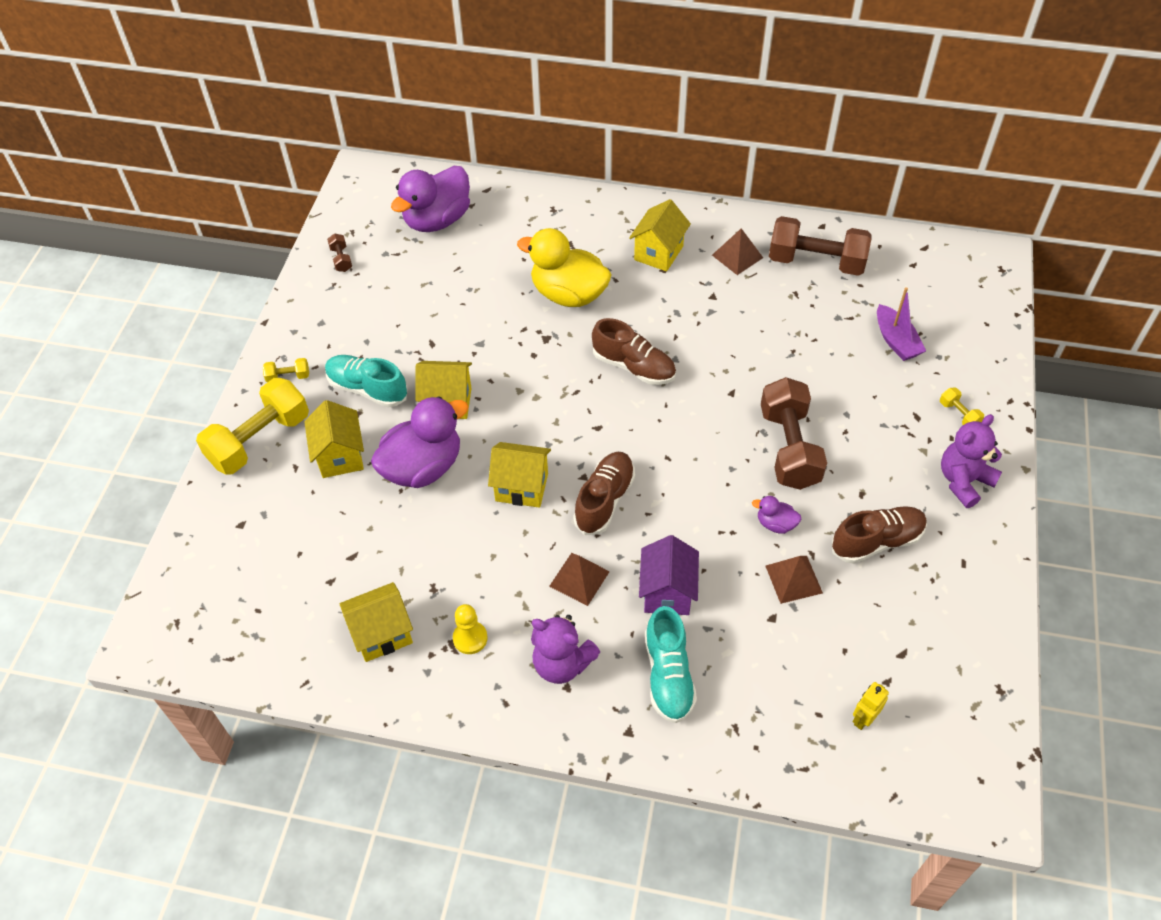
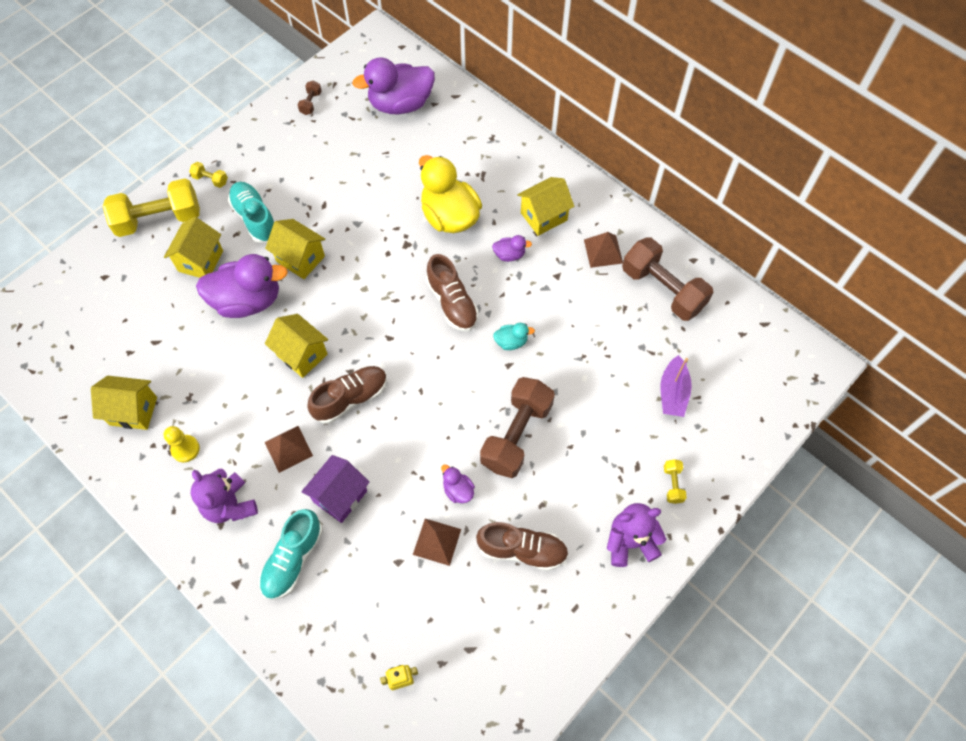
camera: 30 degrees right, 10 degrees up
(654, 300) = (509, 255): none -> purple duck
(717, 372) = (511, 342): none -> turquoise duck

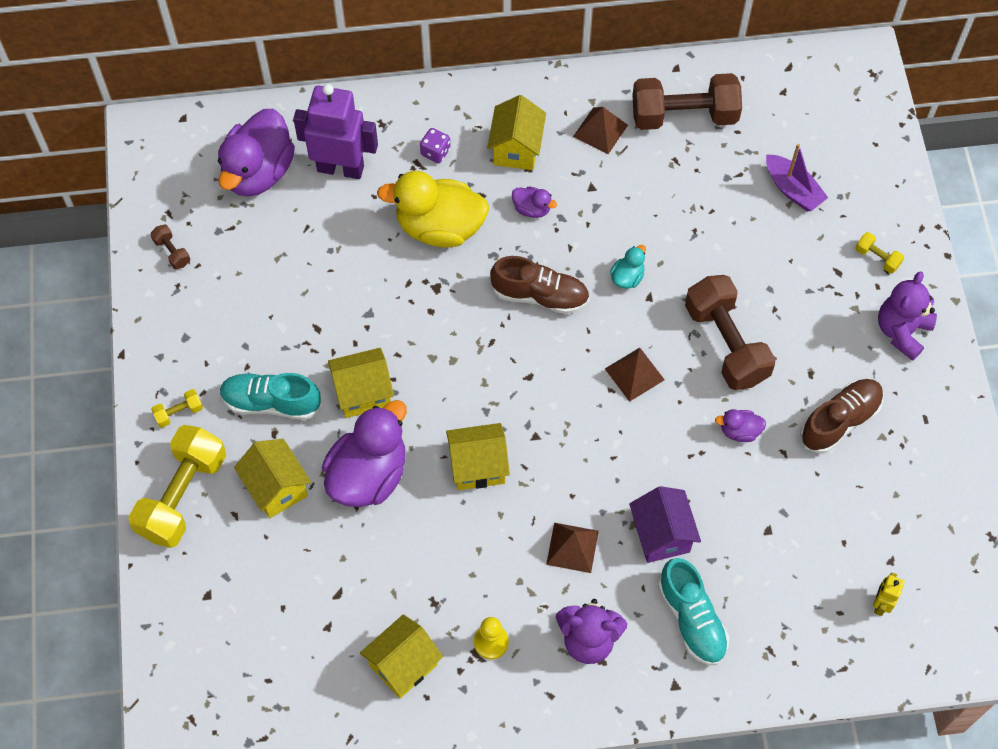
camera: 50 degrees left, 0 degrees up
(351, 398) = (566, 456): brown shoe -> none
(437, 541) = (775, 484): brown pyramid -> brown pyramid (634, 374)
(441, 140) = (340, 168): none -> purple robot
(499, 177) = (435, 152): none -> purple dice
(509, 255) = (532, 209): purple duck -> purple duck turned 75 degrees clockwise

